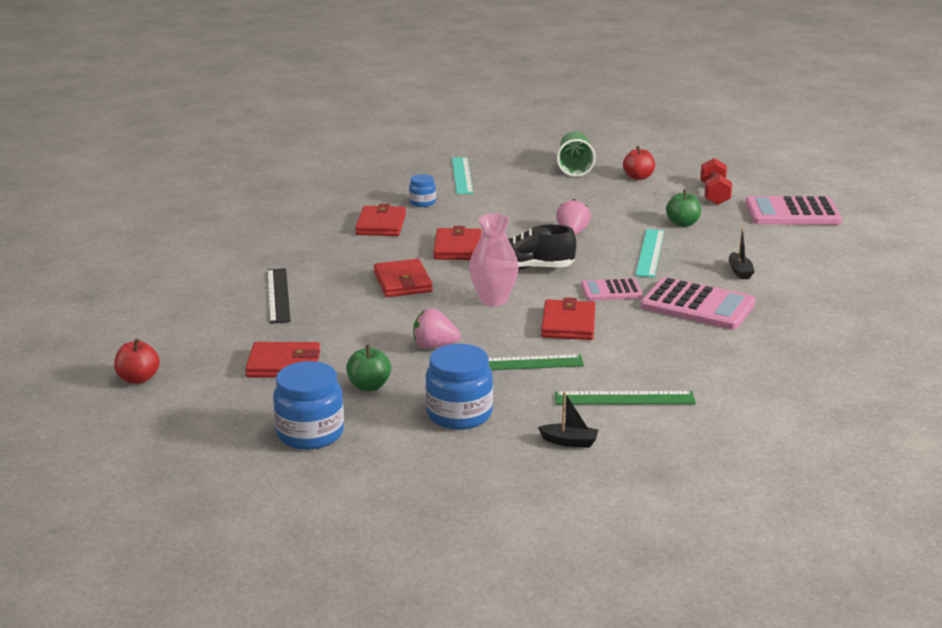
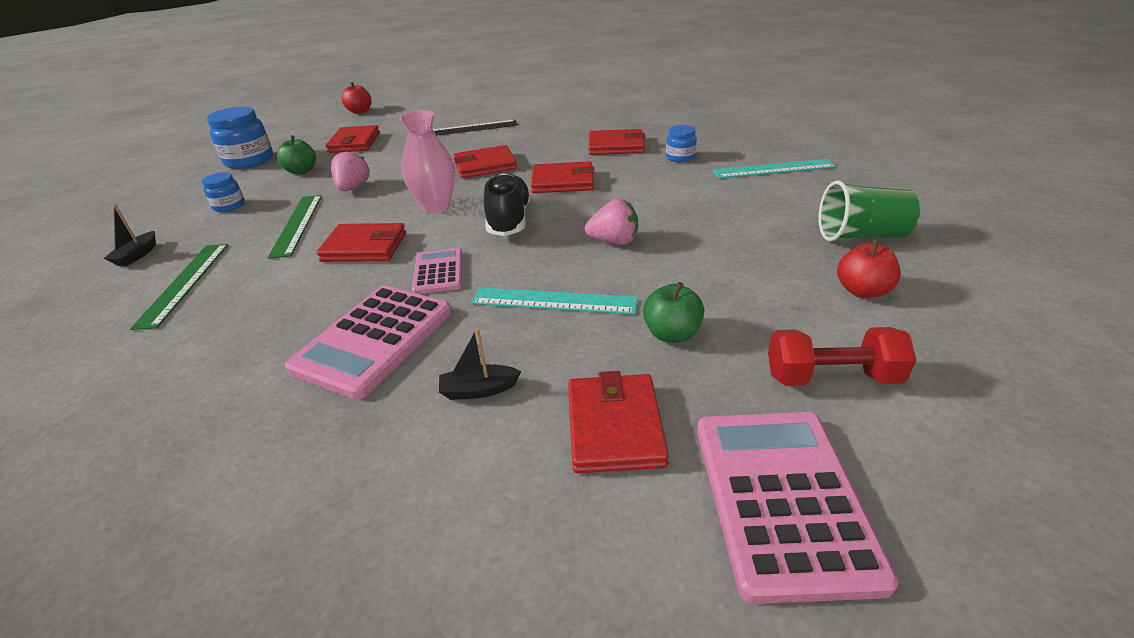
camera: 90 degrees right, 10 degrees up
(459, 414) = (229, 206): blue jar -> blue jar, size x0.55
(759, 240) = (614, 427): none -> red wallet

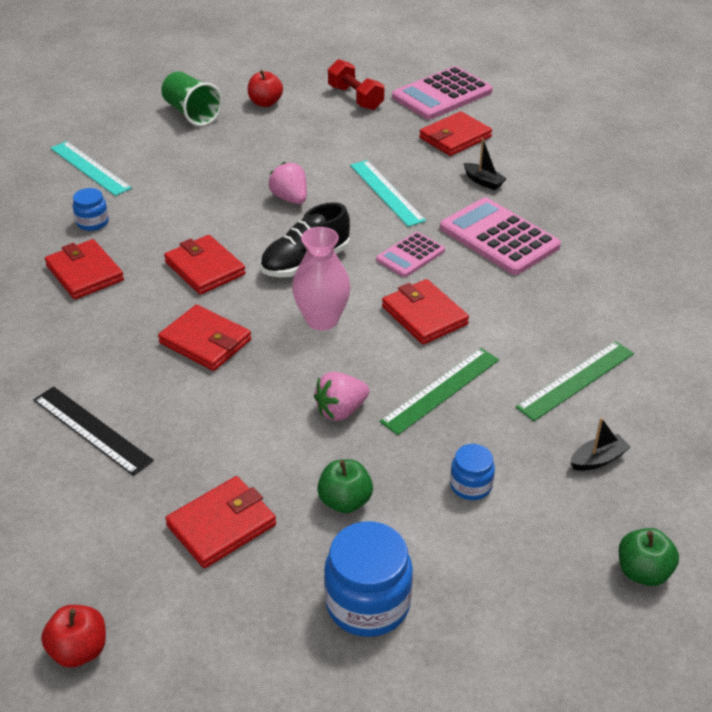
camera: 130 degrees left, 5 degrees up
(374, 340) = (499, 237): pink calculator -> pink calculator turned 120 degrees counterclockwise
(671, 334) = (371, 144): green apple -> green apple (643, 572)

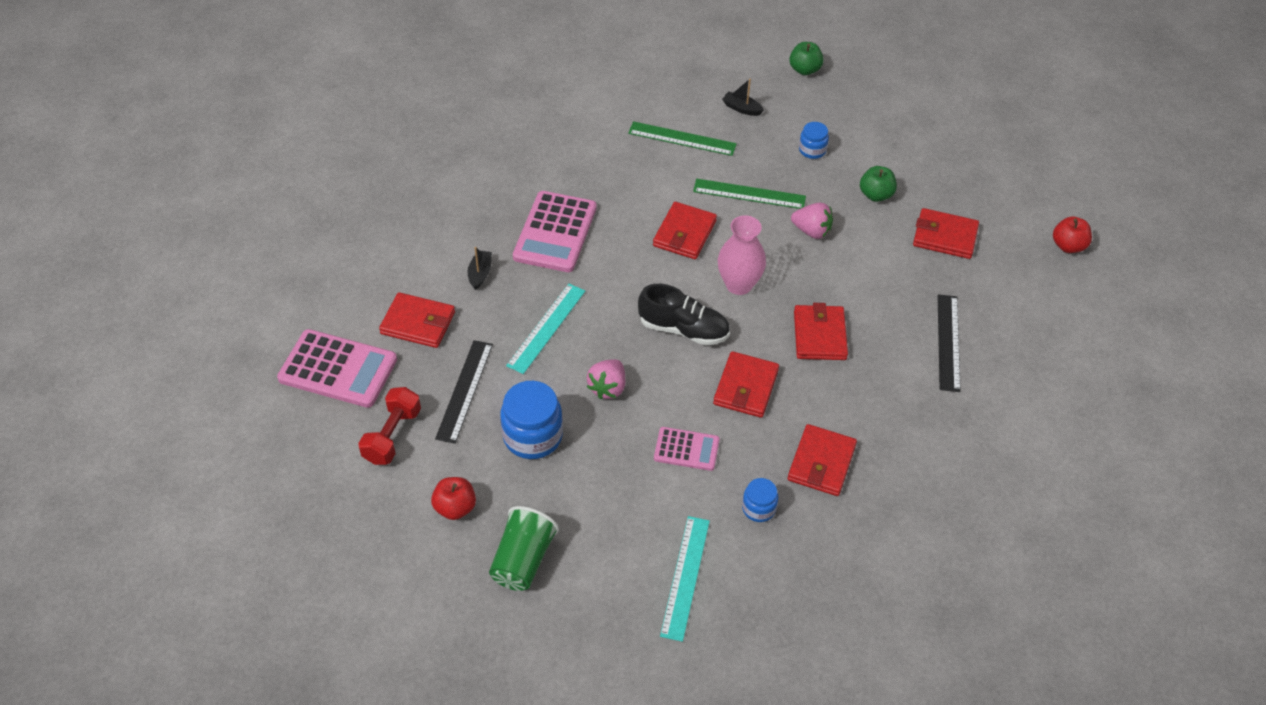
camera: 125 degrees left, 10 degrees up
(363, 136) = (465, 391): none -> black ruler
(368, 603) = (926, 155): blue jar -> blue jar (532, 436)
(410, 255) = (621, 272): pink calculator -> pink calculator (686, 449)

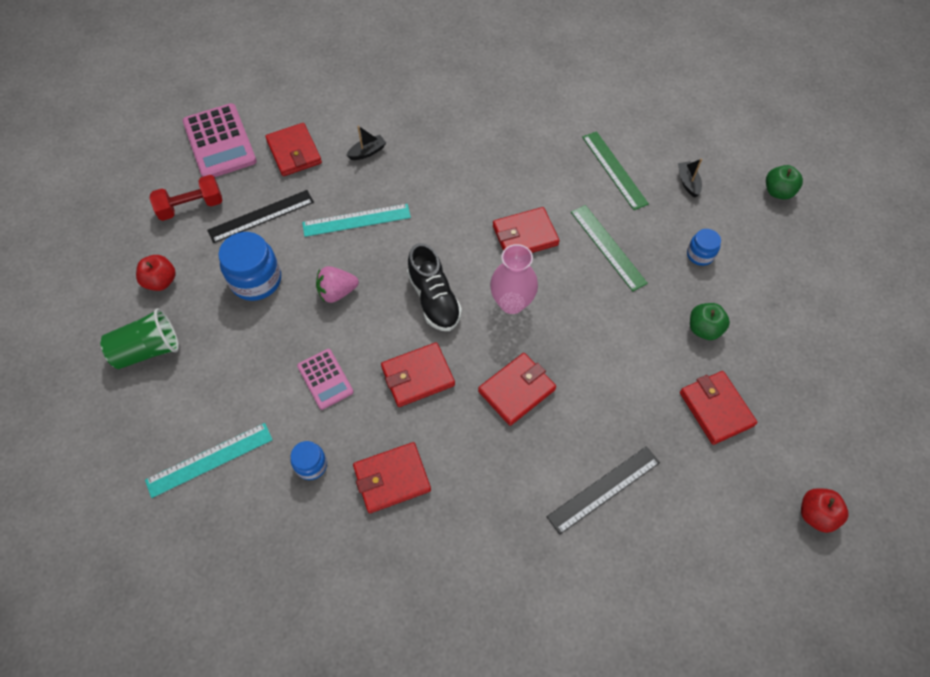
camera: 50 degrees right, 10 degrees up
(555, 232) = (445, 164): pink calculator -> none
(811, 231) = (616, 312): pink strawberry -> none

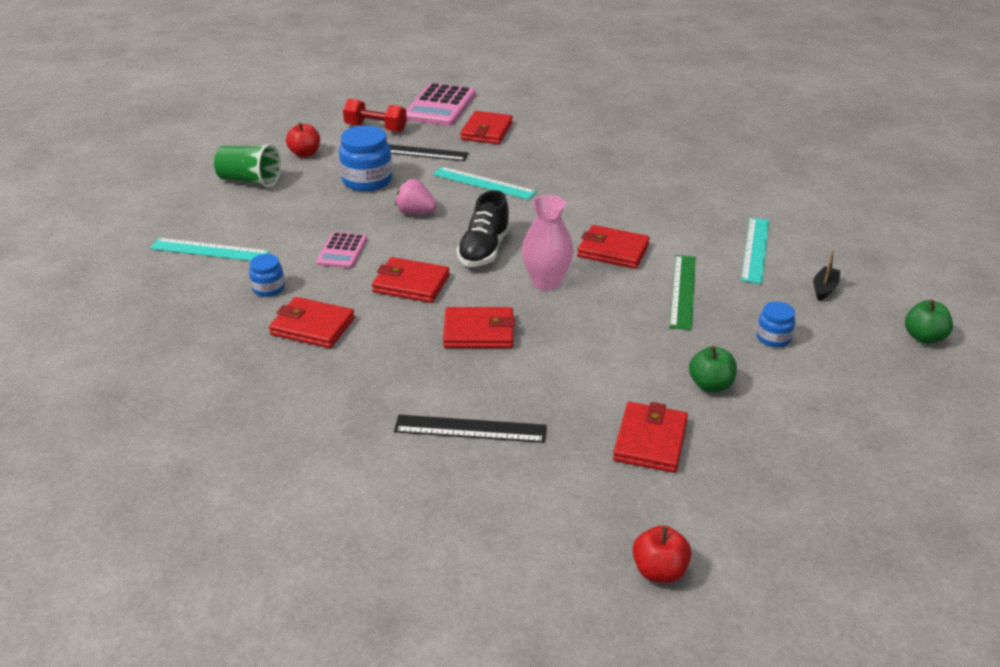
camera: 40 degrees right, 25 degrees down
(367, 152) = (543, 153): black boat -> none
(614, 170) = (755, 249): green ruler -> turquoise ruler

